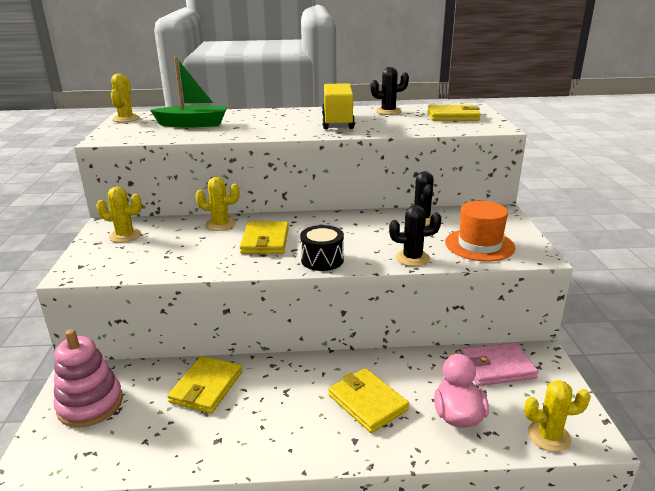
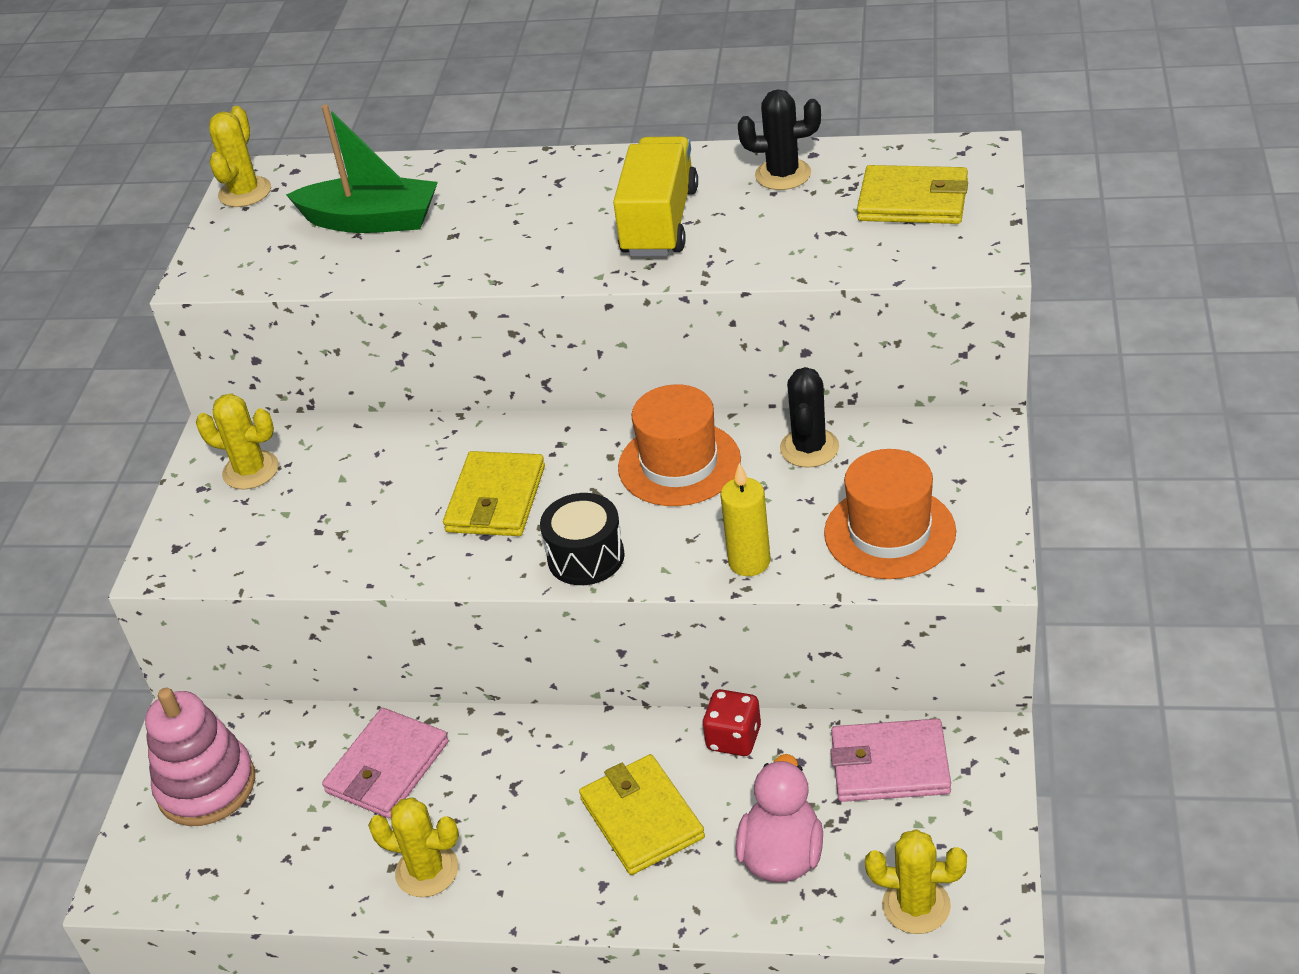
camera: 15 degrees right, 15 degrees up
(206, 387) = (387, 767): yellow wallet -> pink wallet
(220, 224) = (423, 446): yellow cactus -> yellow cactus (427, 871)
(358, 226) = (679, 464): none -> orange hat
(406, 360) = (734, 738): none -> red dice
(412, 258) = (749, 562): black cactus -> yellow candle

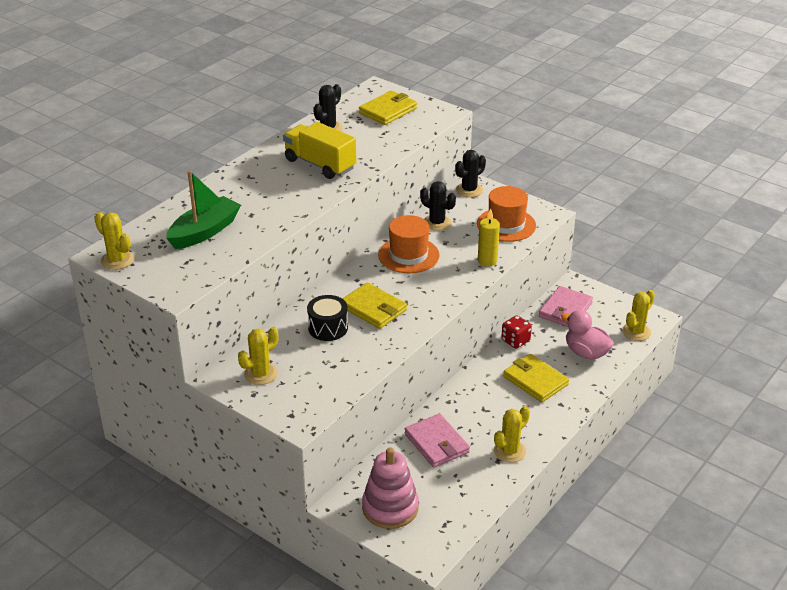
camera: 65 degrees left, 5 degrees down
(586, 557) = (439, 298): black drum -> black drum (328, 328)
(641, 818) = (535, 380): yellow wallet -> yellow wallet turned 45 degrees clockwise
(956, 435) = (469, 190): none -> black cactus

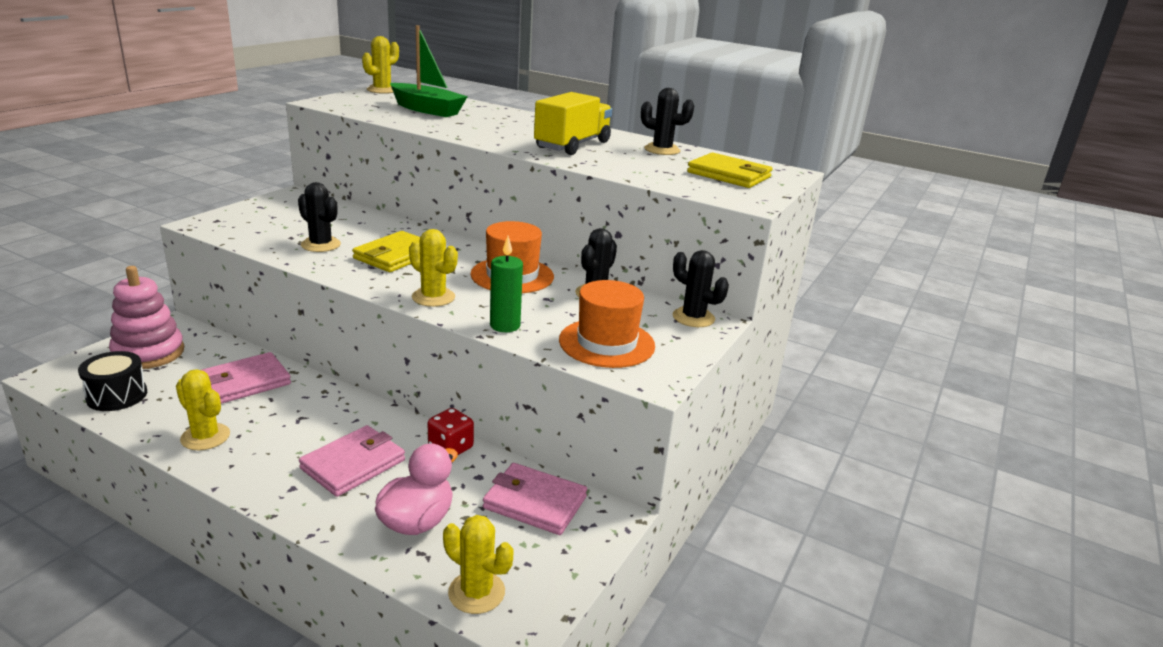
camera: 80 degrees right, 10 degrees down
(260, 374) = (291, 208): yellow cactus -> yellow cactus (433, 297)
(328, 328) = (362, 234): black drum -> black drum (117, 396)
(351, 348) = (321, 245): none -> black cactus
(487, 261) = (505, 325): yellow candle -> green candle
(535, 380) = (353, 464): yellow wallet -> pink wallet

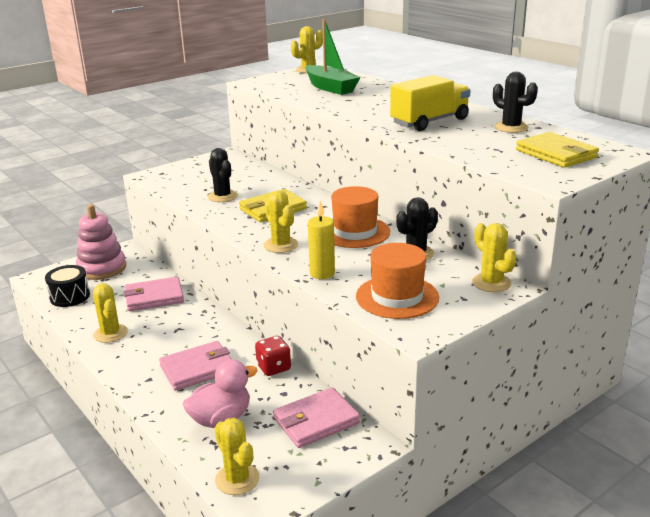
camera: 25 degrees right, 0 degrees up
(505, 325) = (322, 273): green candle -> yellow candle
(534, 502) = (316, 421): pink wallet -> pink wallet turned 75 degrees counterclockwise
(693, 317) = (491, 283): black cactus -> yellow cactus

